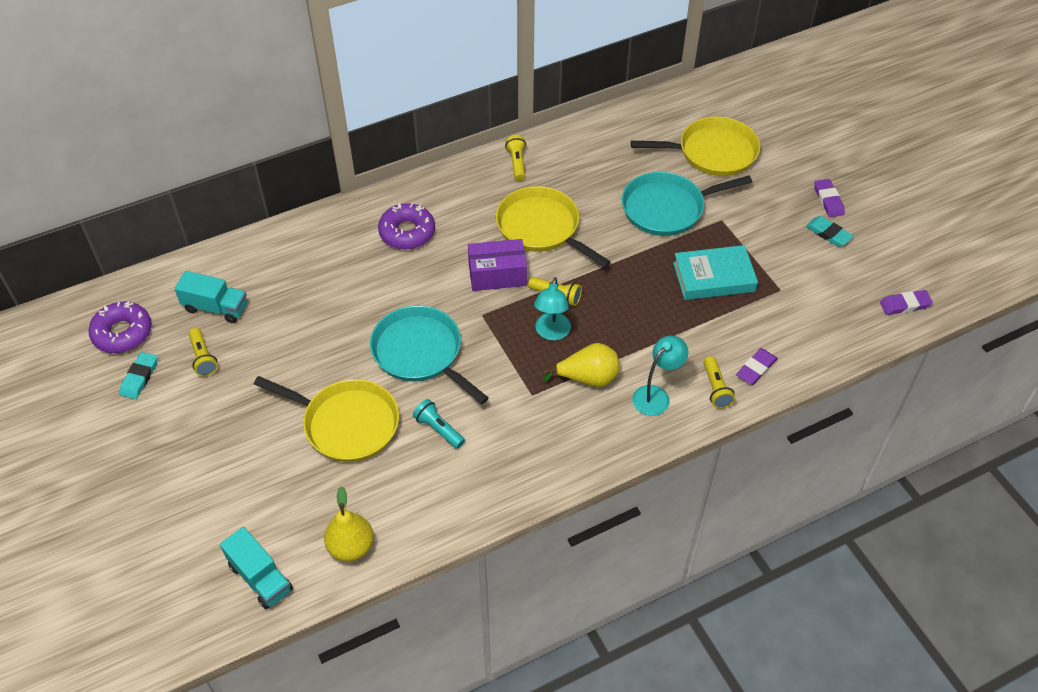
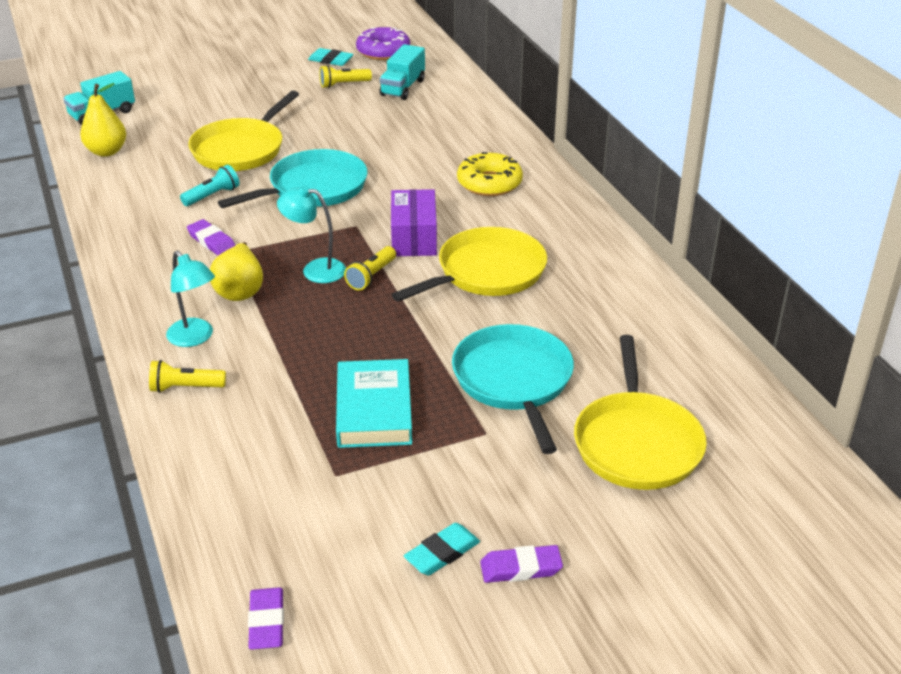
camera: 95 degrees right, 15 degrees down
(407, 232) = (489, 183): purple donut -> yellow donut
(517, 163) = (605, 260): yellow flashlight -> none
(756, 368) = (202, 428): purple eraser -> purple eraser (212, 241)

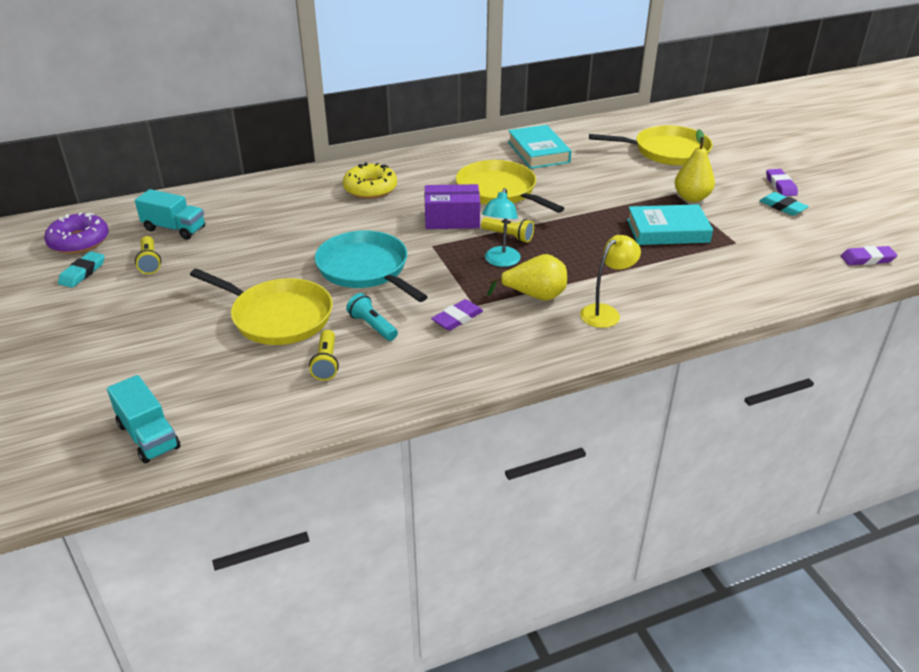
camera: 90 degrees left, 0 degrees up
(106, 151) = (256, 416): yellow pear -> yellow pear (691, 198)
(185, 387) = (669, 310): yellow flashlight -> yellow flashlight (326, 363)
(195, 338) = (605, 312): turquoise lamp -> yellow lamp
(514, 381) = (622, 184): turquoise pan -> none
(611, 309) = (538, 152): none -> turquoise book

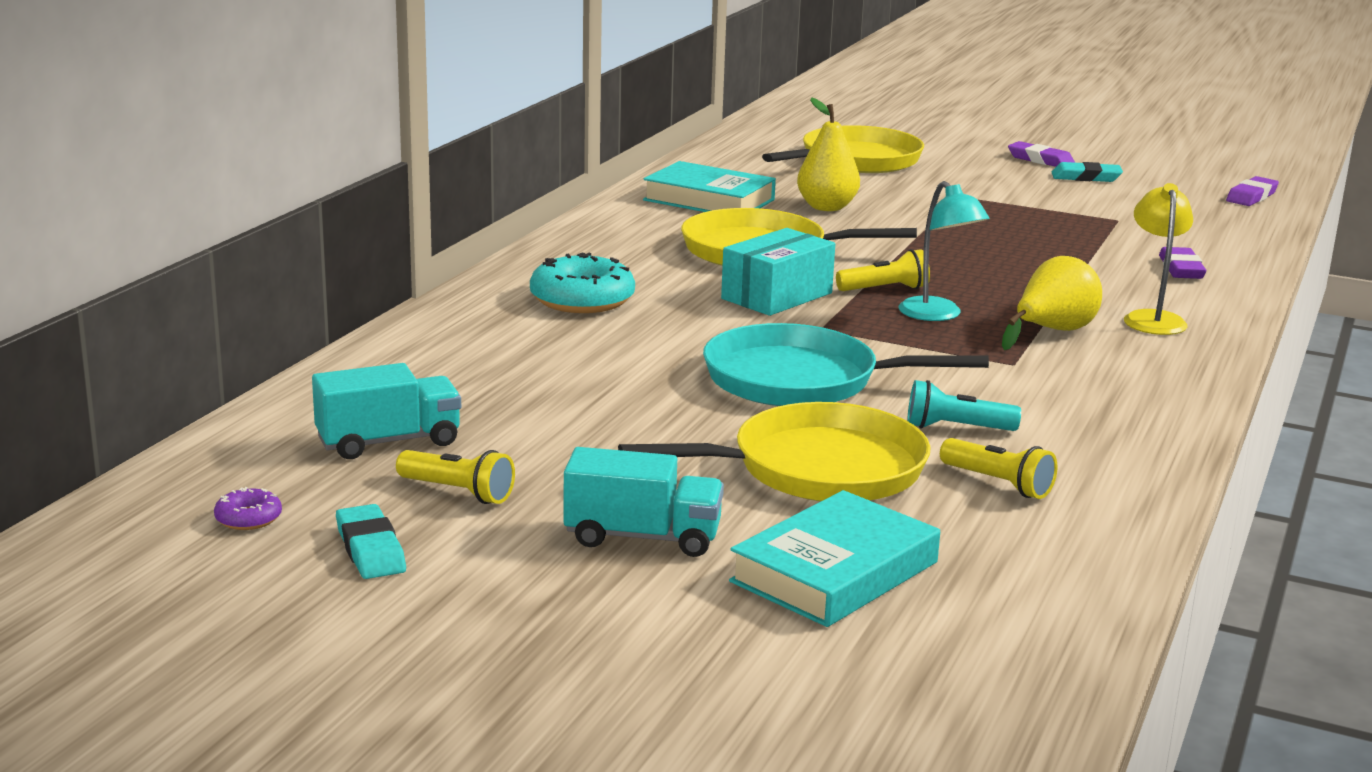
camera: 45 degrees left, 15 degrees down
(79, 241) = (248, 518): purple donut -> purple donut, size x0.47
(148, 436) = (986, 655): turquoise truck -> turquoise truck (642, 537)
(370, 188) = (582, 300): yellow donut -> turquoise donut
(452, 219) = (776, 296): purple box -> turquoise box
(457, 318) = (1027, 382): purple eraser -> purple eraser (1181, 269)
(667, 231) = (1034, 230): turquoise book -> turquoise book (835, 572)
(691, 198) = (985, 195): yellow pear -> yellow pear (827, 207)

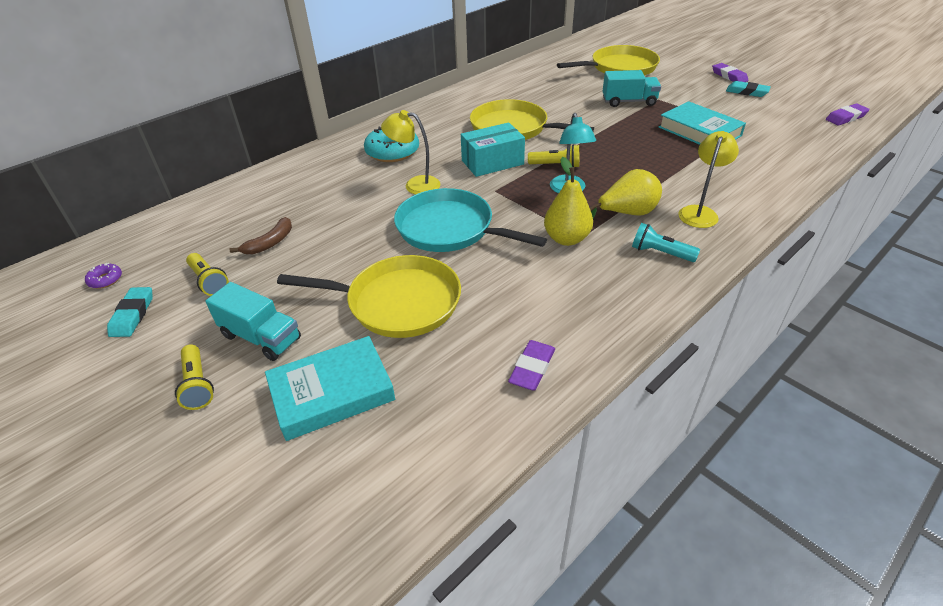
camera: 25 degrees right, 20 degrees up
(388, 442) = (213, 238): turquoise truck -> turquoise truck (629, 102)
(507, 434) = (270, 243): none -> brown banana
(677, 336) = (415, 185): none -> yellow lamp
(709, 200) = (517, 88): turquoise book -> turquoise book (699, 131)
(827, 207) = (575, 100): yellow pear -> yellow pear (566, 239)
(956, 428) = (503, 284): turquoise flashlight -> turquoise flashlight (660, 253)
(998, 484) = (488, 338): yellow flashlight -> yellow flashlight (197, 385)
(1181, 269) = (751, 172): purple eraser -> purple eraser (532, 368)

